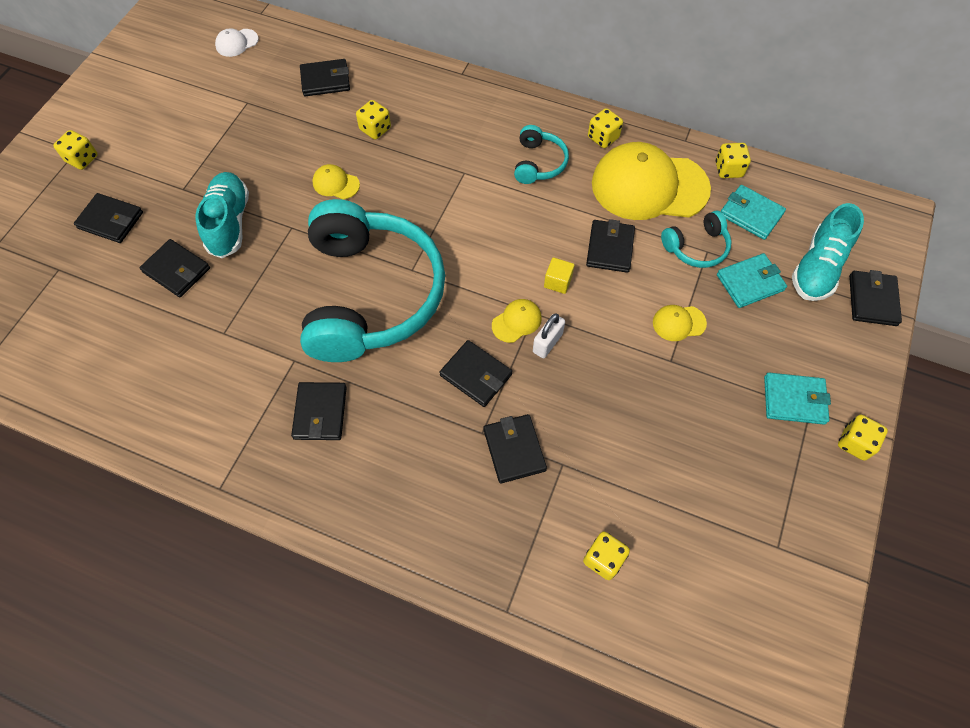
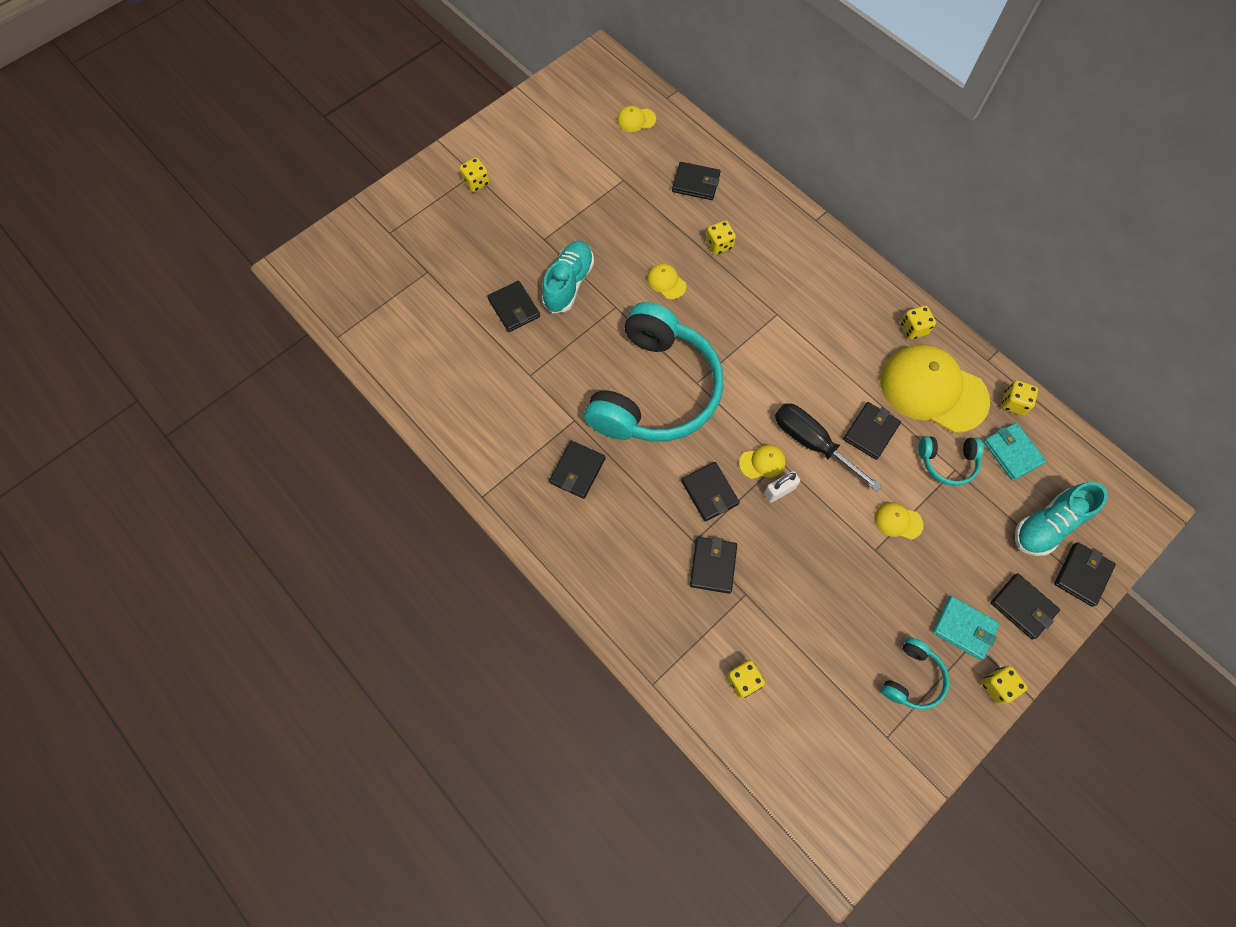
camera: 25 degrees right, 5 degrees up
(111, 220) = (479, 245): black wallet -> black wallet (1023, 607)
(237, 43) = (636, 120): white cap -> yellow cap
(539, 163) = (845, 330): turquoise headphones -> turquoise headphones (912, 678)
(558, 282) = (812, 443): yellow cube -> black screwdriver
(750, 282) = (978, 513): turquoise wallet -> none

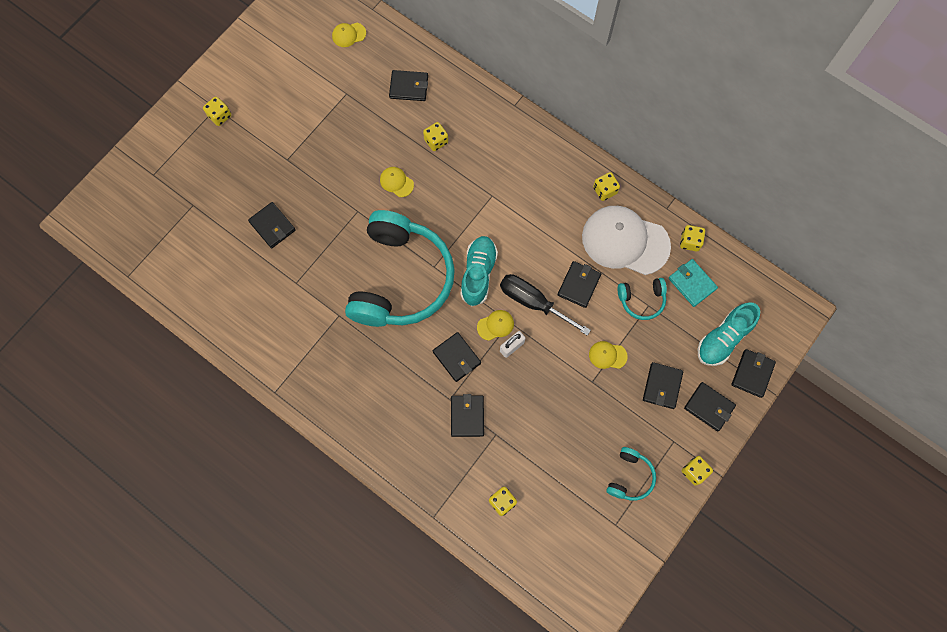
camera: 10 degrees left, 5 degrees up
(568, 284) = (315, 197): turquoise shoe -> turquoise shoe (478, 274)
(577, 471) = (348, 357): black wallet -> black wallet (662, 386)
(933, 390) = (625, 241): yellow cap -> white cap
(964, 628) = (666, 431): turquoise wallet -> none

